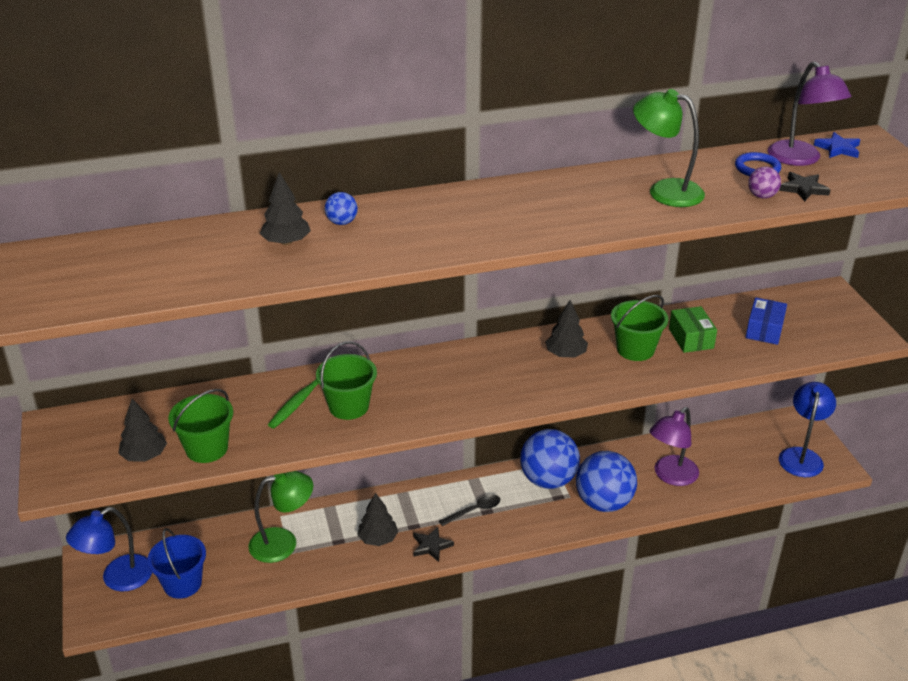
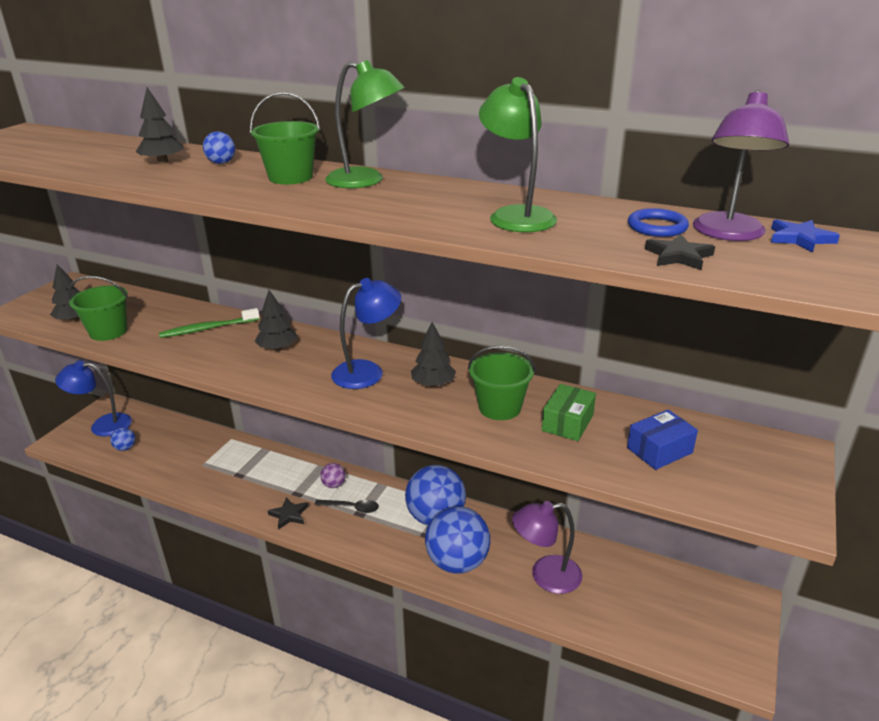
camera: 40 degrees right, 5 degrees down
(182, 584) = (125, 448): blue bucket -> blue ball
(283, 543) = (208, 456): green lamp -> green lamp (366, 181)
(348, 406) = (224, 346): green bucket -> green bucket (290, 177)
(378, 539) = (264, 488): black tree -> black tree (277, 348)
(762, 196) = (613, 247): purple ball -> purple ball (334, 484)
(801, 456) = (709, 637): blue lamp -> blue lamp (367, 371)

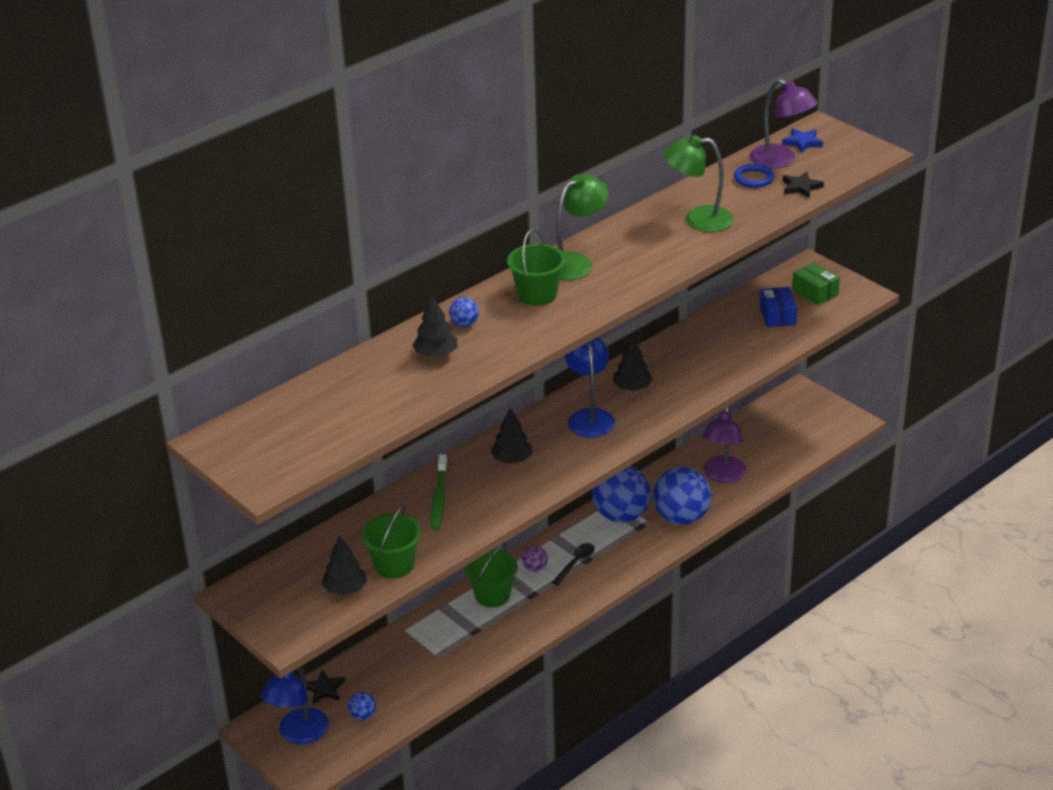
camera: 65 degrees left, 5 degrees up
(289, 515) = (560, 605): black star -> black star (324, 689)
(499, 407) = (686, 365): green bucket -> green bucket (492, 595)
(567, 423) = (724, 341): green box -> green box (815, 292)

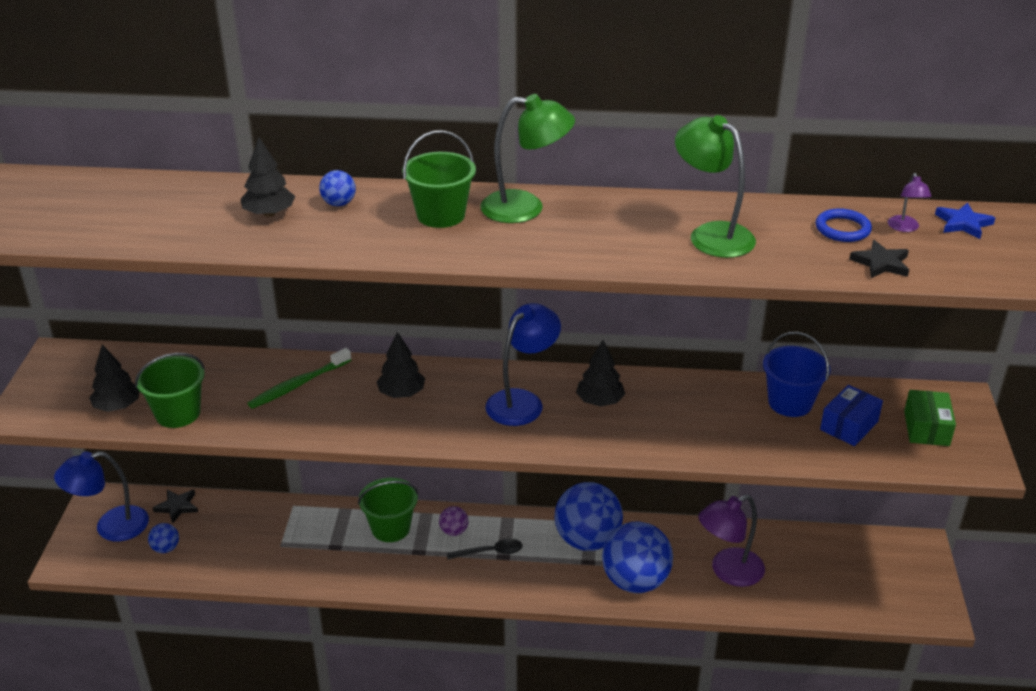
camera: 45 degrees right, 0 degrees up
(731, 322) = (790, 403): none -> blue bucket
(780, 160) = (904, 228): purple lamp -> purple lamp, size x0.48

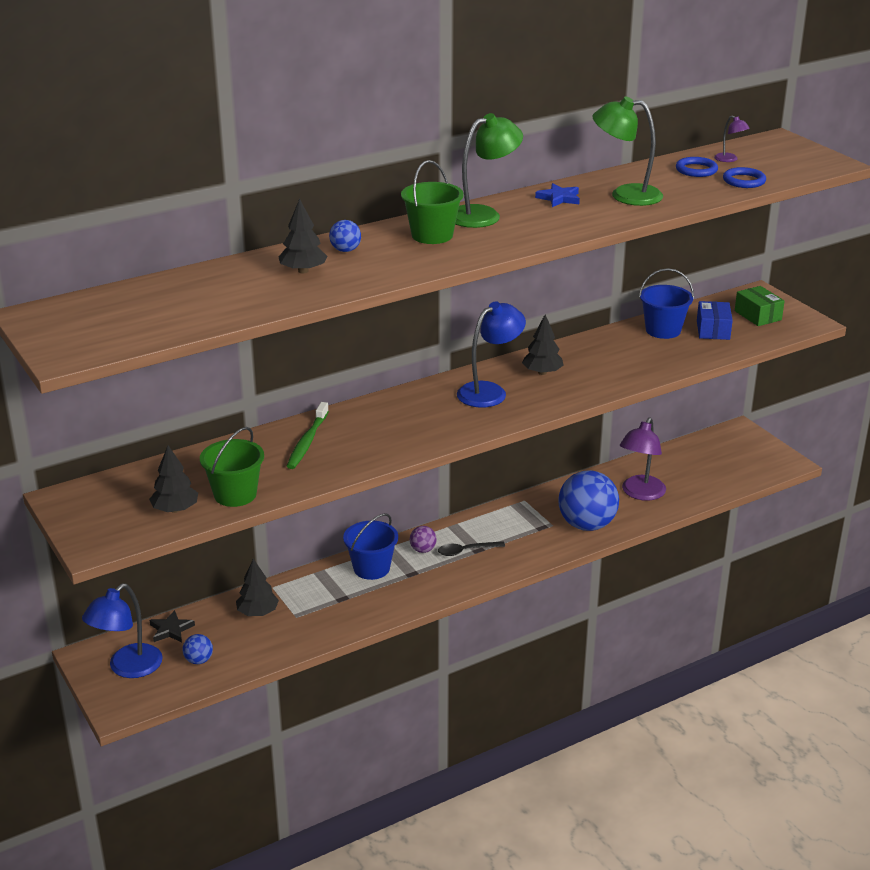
camera: 35 degrees left, 5 degrees down
(390, 528) = (371, 568): green bucket -> blue bucket
(401, 393) = (395, 418): black tree -> black tree (258, 612)
(490, 552) = (466, 551): black spoon -> black spoon turned 150 degrees counterclockwise
(522, 401) = (489, 391): blue lamp -> blue lamp turned 45 degrees clockwise
(587, 540) = (526, 515): blue ball -> none
(881, 263) = (744, 181): black star -> blue ring
(963, 223) = (757, 148): blue star -> blue star (559, 198)

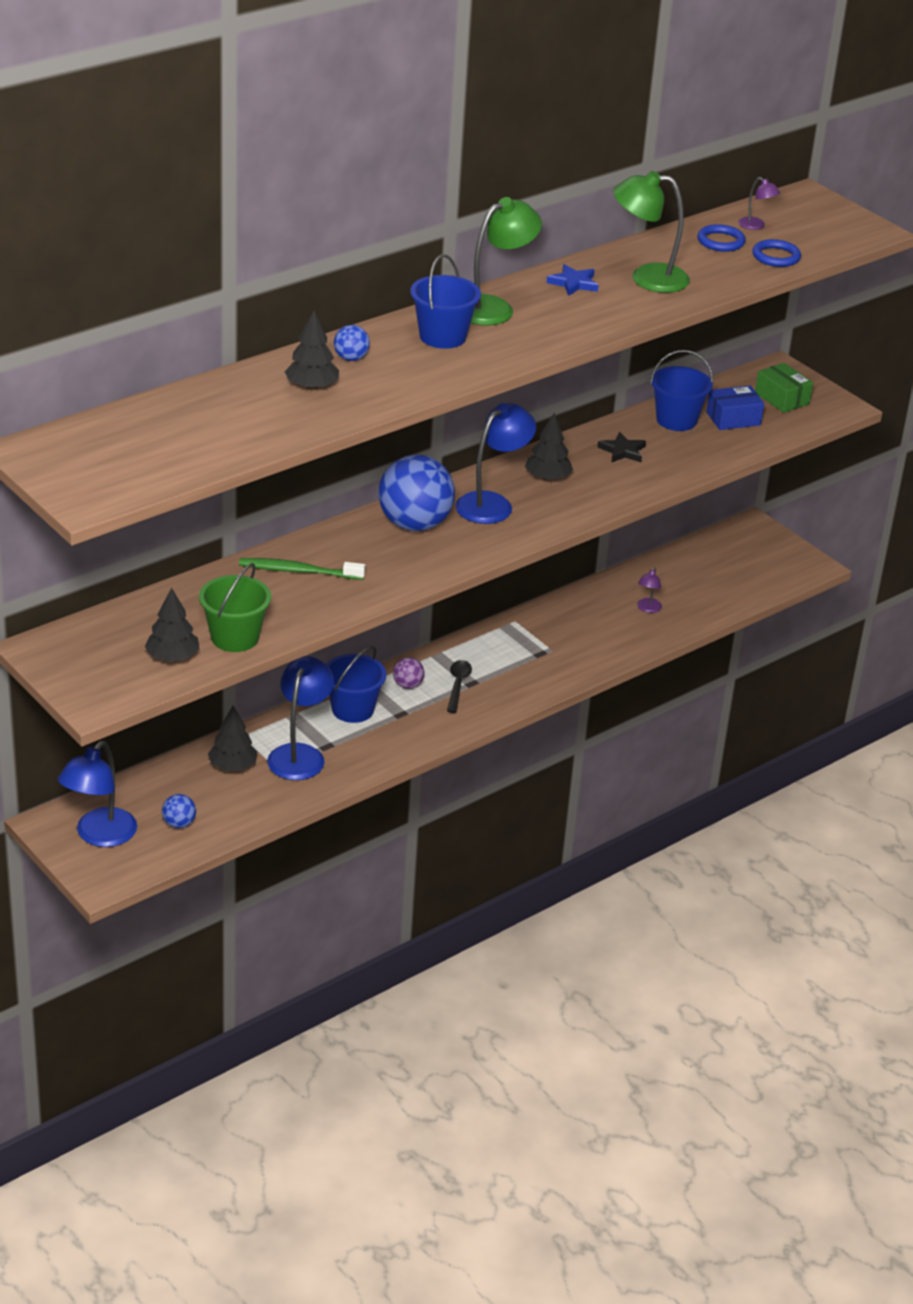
camera: 10 degrees left, 5 degrees up
(171, 630) = (137, 790): black star -> black star (622, 451)
(307, 441) = (299, 571): green toothbrush -> green toothbrush turned 90 degrees clockwise
(317, 604) = (300, 754): none -> blue lamp
(432, 235) = (442, 336): green bucket -> blue bucket
(466, 551) = (458, 685): black spoon -> black spoon turned 120 degrees clockwise
(586, 525) = (591, 649): blue ball -> blue ball (414, 524)
(640, 493) = (647, 609): purple lamp -> purple lamp, size x0.48
(713, 330) = (733, 418): blue box -> blue box turned 75 degrees clockwise

